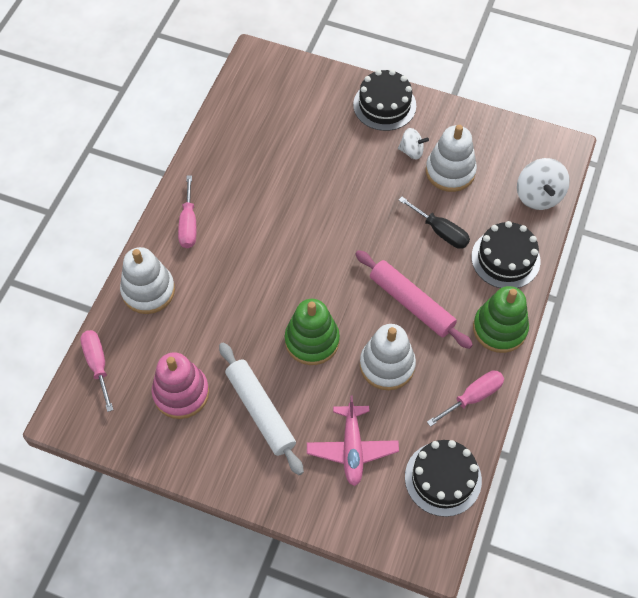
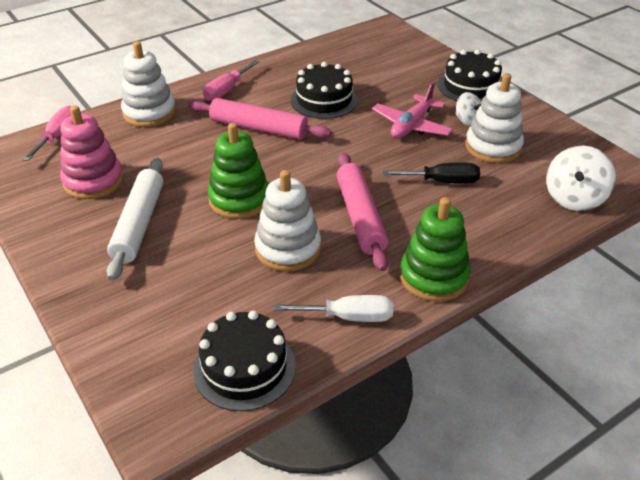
camera: 35 degrees right, 20 degrees down
(257, 254) = (258, 128): none -> pink rolling pin
(352, 448) = (184, 293): pink plane -> pink plane (411, 126)
(441, 232) = (442, 181): black screwdriver -> black screwdriver turned 75 degrees counterclockwise
(473, 397) = (349, 317): pink screwdriver -> white screwdriver
(505, 259) = (492, 228): black cake -> black cake (324, 100)

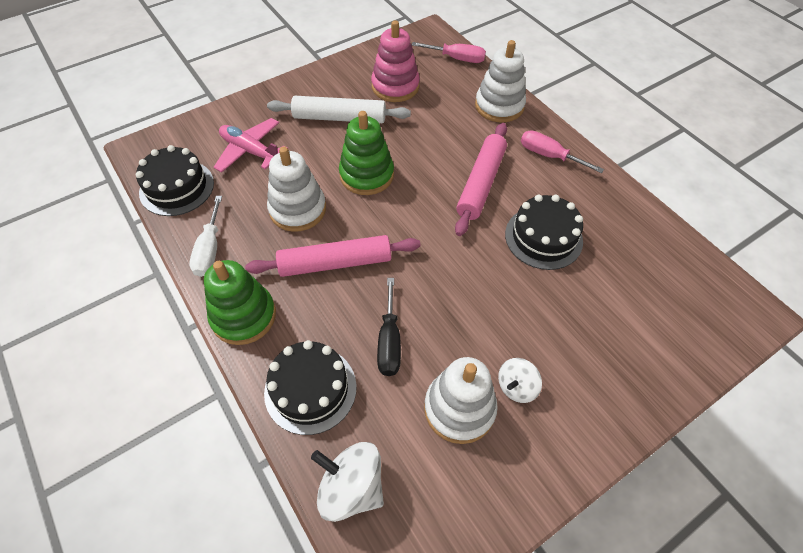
camera: 90 degrees right, 15 degrees up
(411, 126) = (499, 321): pink plane -> pink plane (250, 151)
(470, 86) = (607, 404): black cake -> black cake (310, 389)

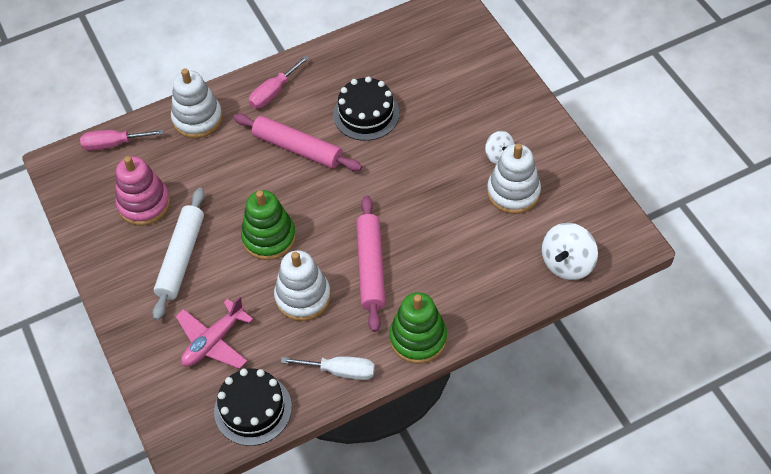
camera: 80 degrees left, 0 degrees up
(310, 389) = (490, 288): black cake -> none
(389, 341) = (453, 232): black screwdriver -> none
(457, 59) = (113, 144): pink screwdriver -> pink screwdriver turned 120 degrees counterclockwise

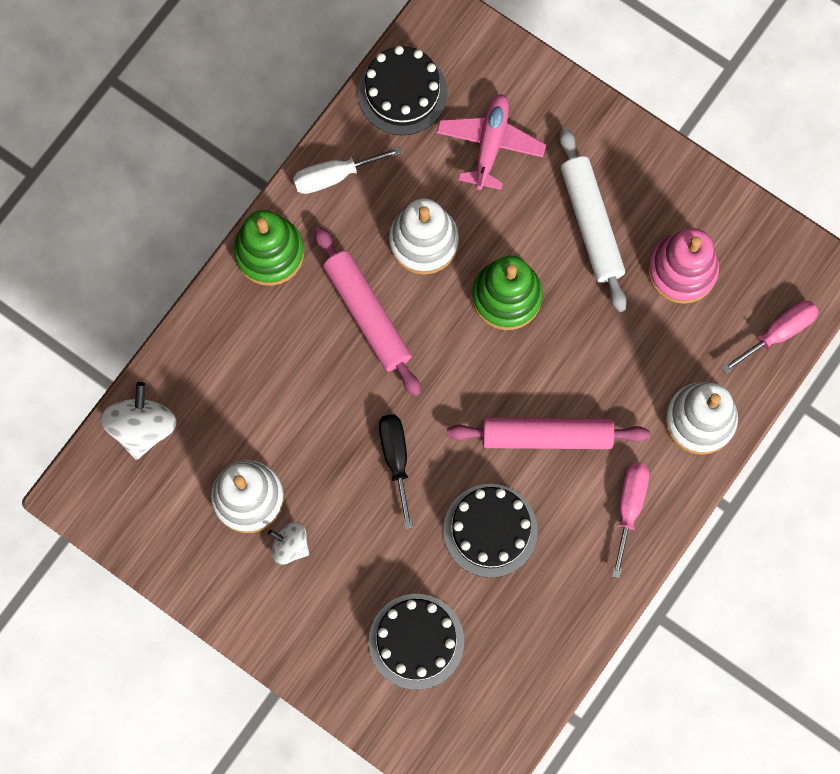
camera: 150 degrees right, 20 degrees up
(402, 175) = (396, 459): none -> black screwdriver
(446, 78) = (416, 641): none -> black cake

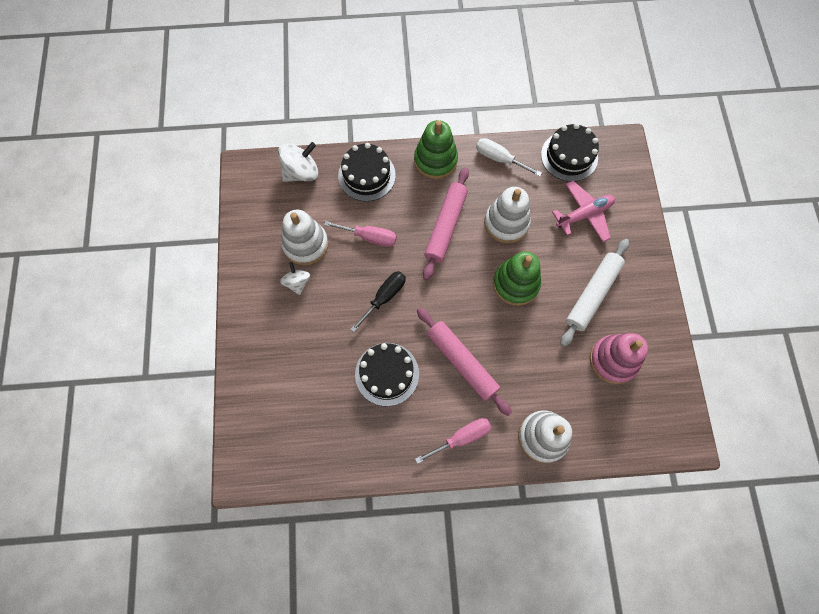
camera: 50 degrees right, 5 degrees down
(416, 641) = (296, 383): black cake -> black cake (366, 175)
(778, 333) = (629, 441): pink screwdriver -> pink screwdriver (370, 237)

